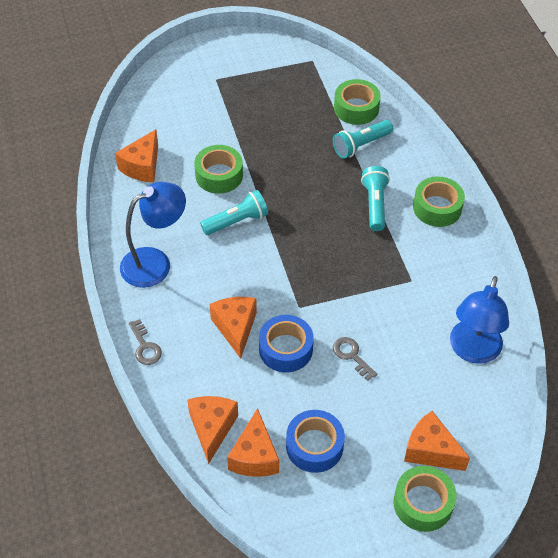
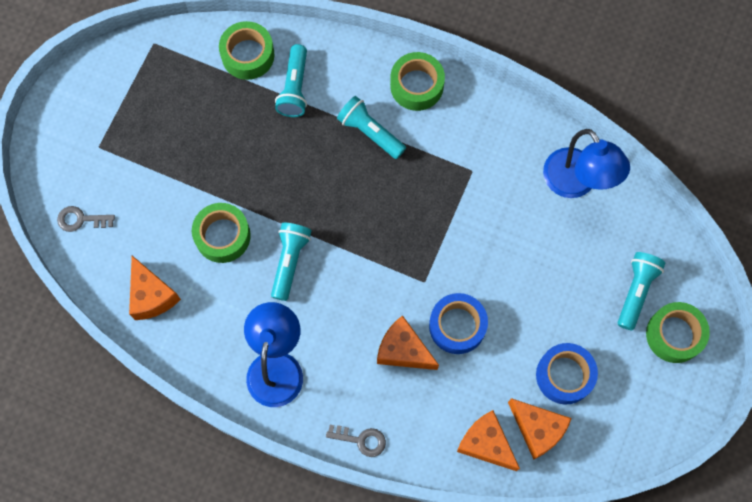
camera: 50 degrees left, 20 degrees up
(351, 356) = (506, 279): grey key -> grey key (81, 219)
(430, 450) = (636, 291): orange cheese -> turquoise flashlight

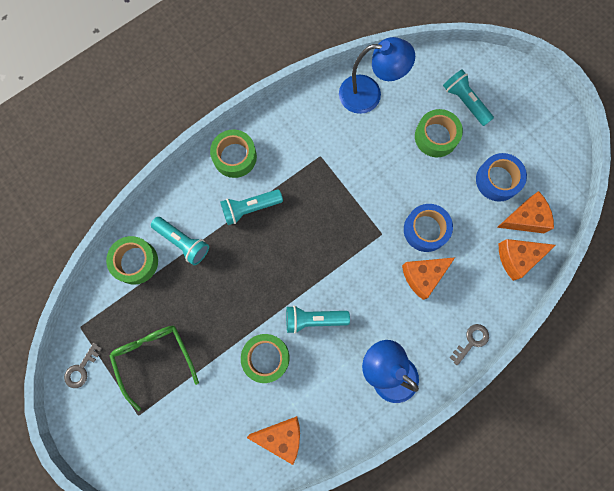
camera: 60 degrees left, 5 degrees up
(81, 219) = (189, 460): grey key -> grey key (81, 369)
(161, 129) = (154, 359): none -> green glasses
(289, 262) = (314, 319): turquoise flashlight -> turquoise flashlight turned 45 degrees counterclockwise
(674, 335) = (507, 96): green tape -> green tape (436, 136)

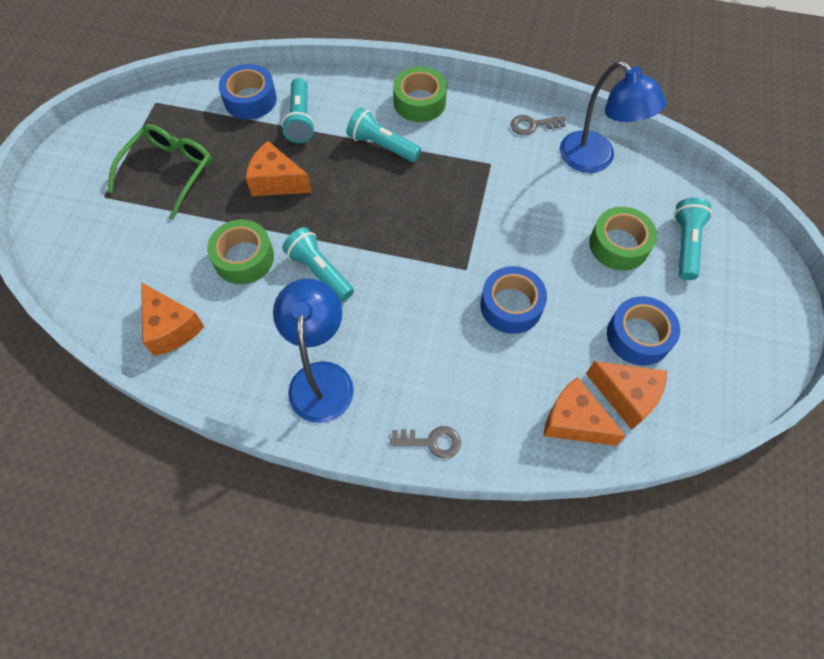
camera: 50 degrees right, 15 degrees down
(81, 369) = (117, 128): grey key -> grey key (532, 125)
(135, 262) = (250, 99): green tape -> blue tape
(423, 276) = (459, 339): orange cheese -> orange cheese (277, 182)

